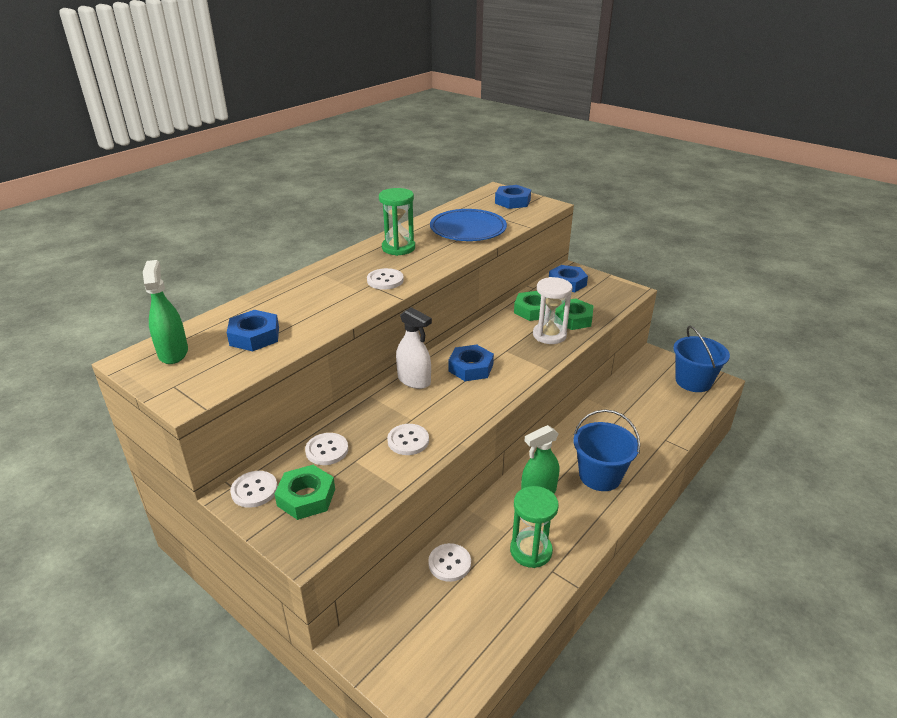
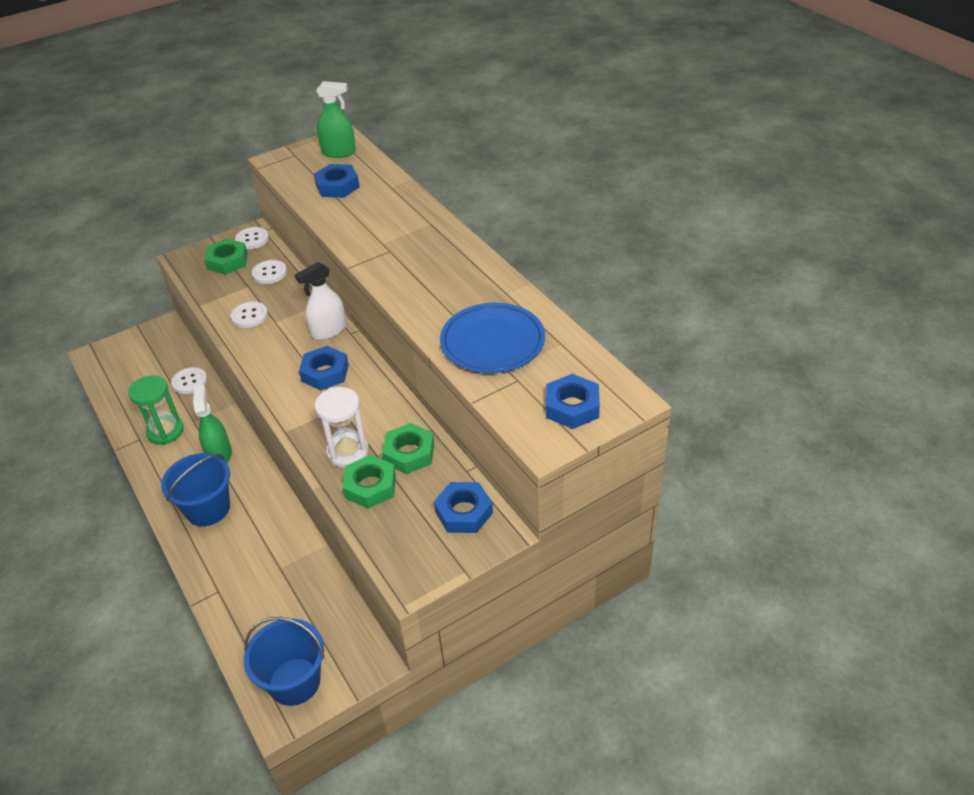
camera: 110 degrees right, 10 degrees up
(385, 280) = (392, 260): white button -> none
(398, 248) = (464, 278): green hourglass -> none

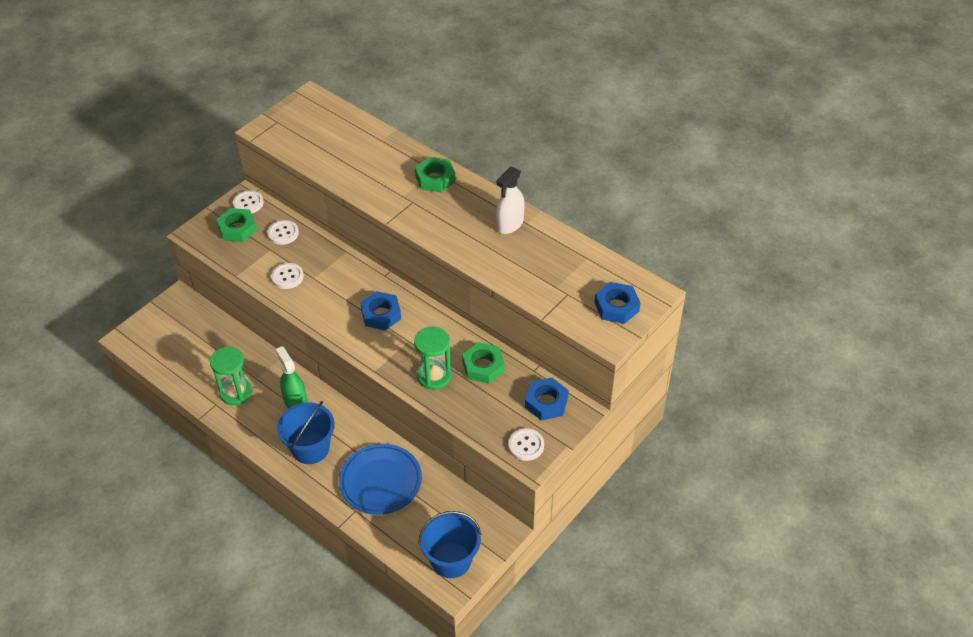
camera: 20 degrees left, 5 degrees up
(189, 382) = (232, 344): white button -> white button (526, 445)
(328, 331) = (364, 277): white spray bottle -> white spray bottle (510, 224)
(337, 186) = (334, 147): blue nut -> none
(339, 152) = (316, 112): green spray bottle -> none
(347, 452) = (434, 376): white hourglass -> green hourglass
(370, 486) = (465, 399): green nut -> green nut (435, 178)
(492, 342) = (534, 266): blue plate -> blue plate (380, 481)

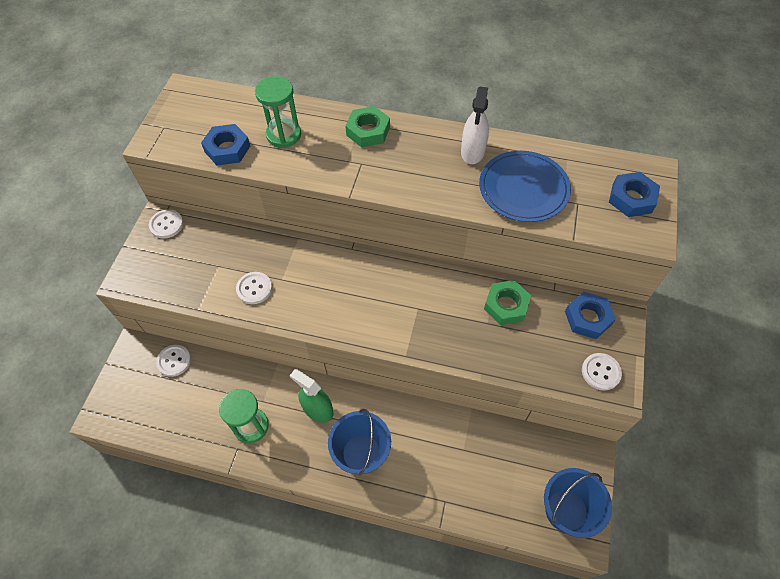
camera: 25 degrees left, 10 degrees up
(237, 229) = (170, 256): green nut -> none
(283, 233) = (222, 243): white button -> white button (174, 361)
(380, 481) = (450, 457): blue plate -> blue plate (523, 189)
(381, 314) = (374, 291): blue nut -> blue nut (227, 149)
(434, 376) = (467, 336): green hourglass -> green hourglass (284, 135)

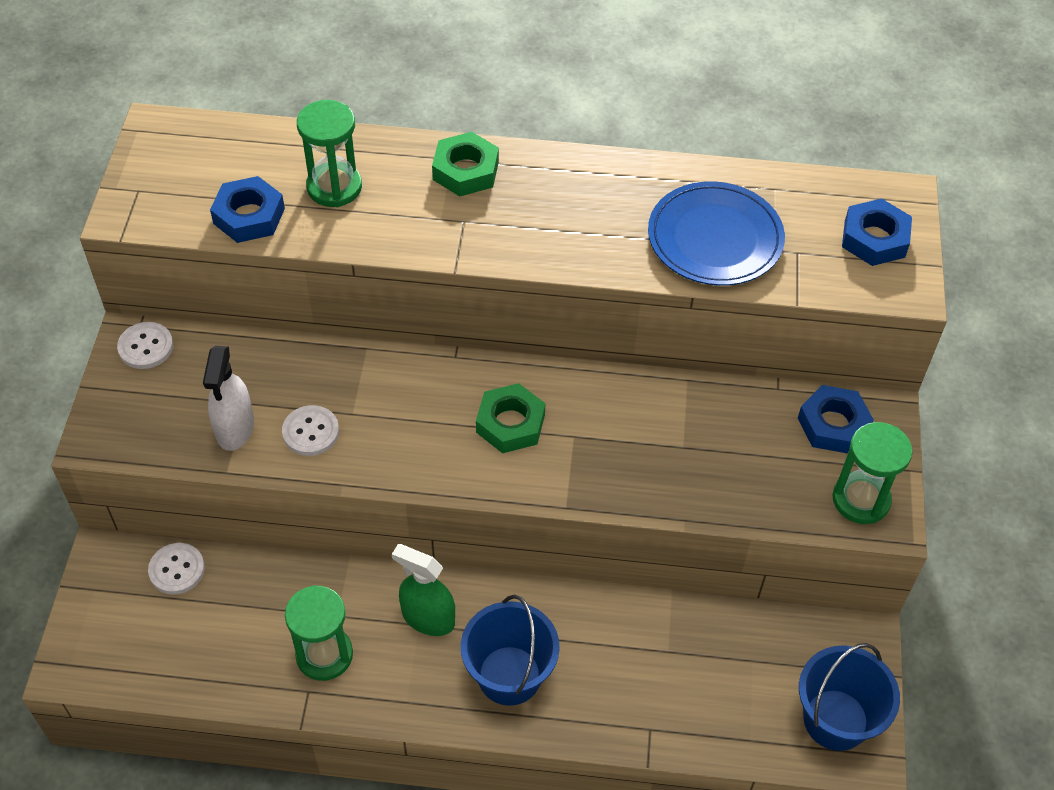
camera: 10 degrees left, 5 degrees down
(472, 152) = (631, 189): white spray bottle -> white spray bottle (235, 428)
(506, 305) = (708, 418): green nut -> green nut (510, 424)
(601, 372) = (861, 499): white button -> green hourglass

